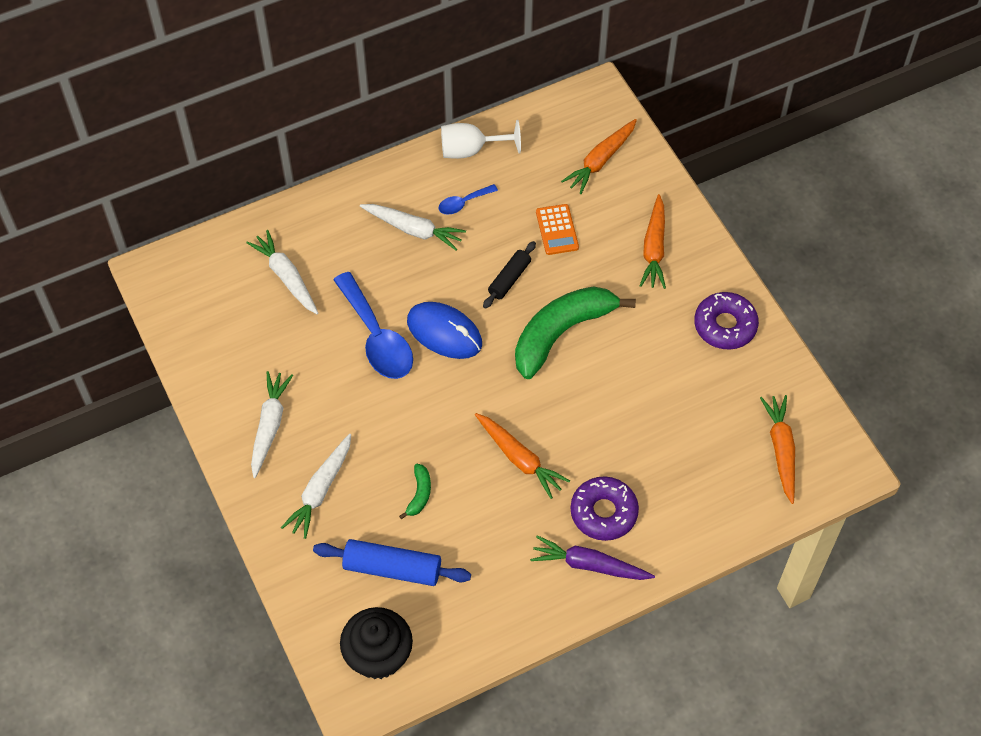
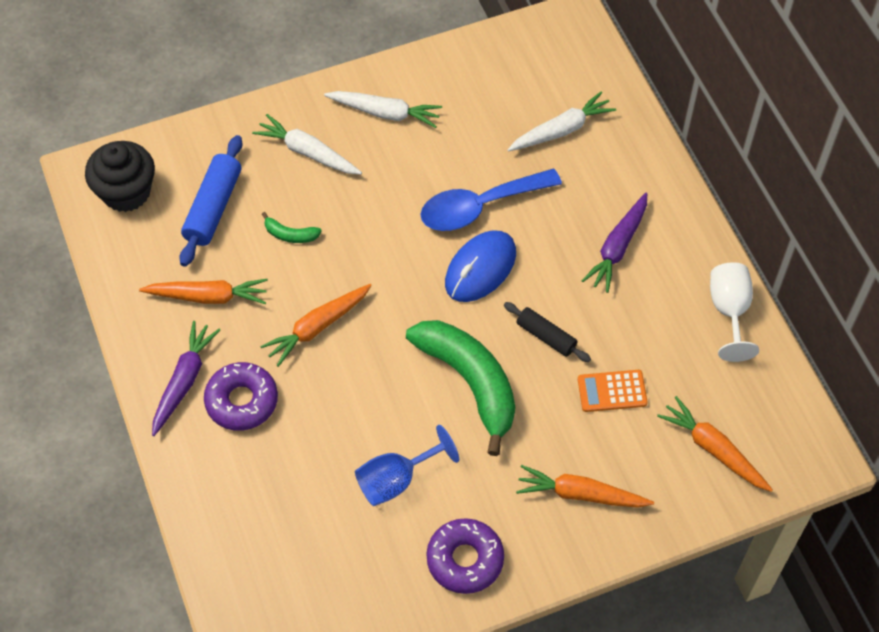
camera: 95 degrees right, 0 degrees up
(413, 230) = (617, 247): white carrot -> purple carrot
(463, 203) = (653, 298): blue spoon -> none
(662, 381) = (396, 480): none -> blue goblet
(781, 450) = (290, 597): orange carrot -> orange carrot (208, 297)

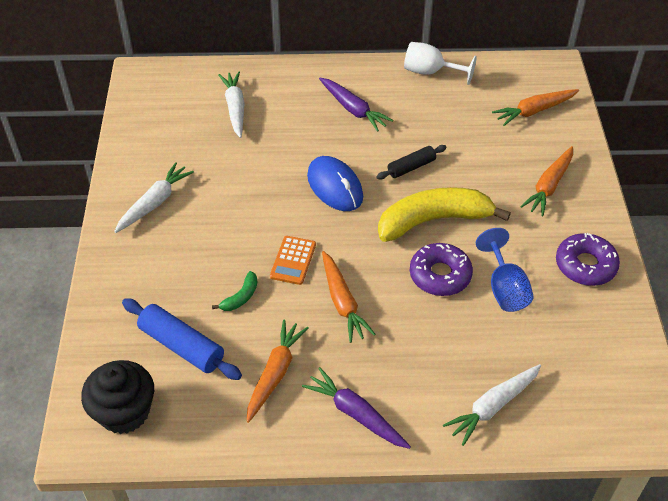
camera: 70 degrees left, 10 degrees down
(242, 401) = (393, 374): purple donut -> purple donut (440, 275)
(307, 152) = (162, 263): white carrot -> white carrot (493, 406)
(470, 382) = (433, 220): green banana -> yellow banana
(479, 207) = (278, 172): blue spoon -> none
(612, 391) = (471, 146): orange calculator -> orange calculator (293, 260)

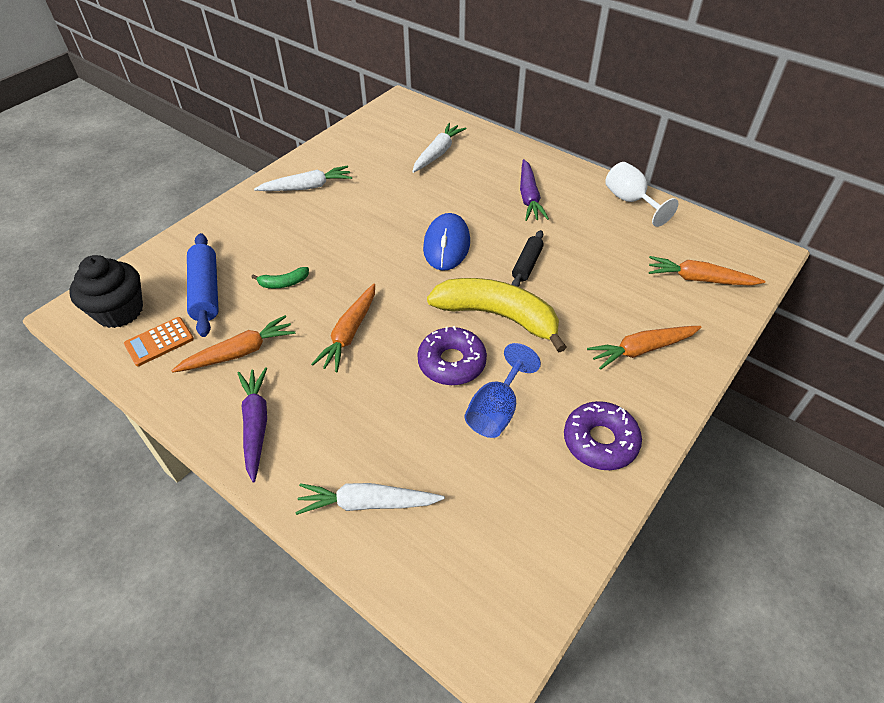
camera: 40 degrees right, 0 degrees up
(293, 260) = (351, 280): orange calculator -> orange calculator (159, 342)
(411, 167) = (527, 264): black rolling pin -> black rolling pin turned 75 degrees counterclockwise

